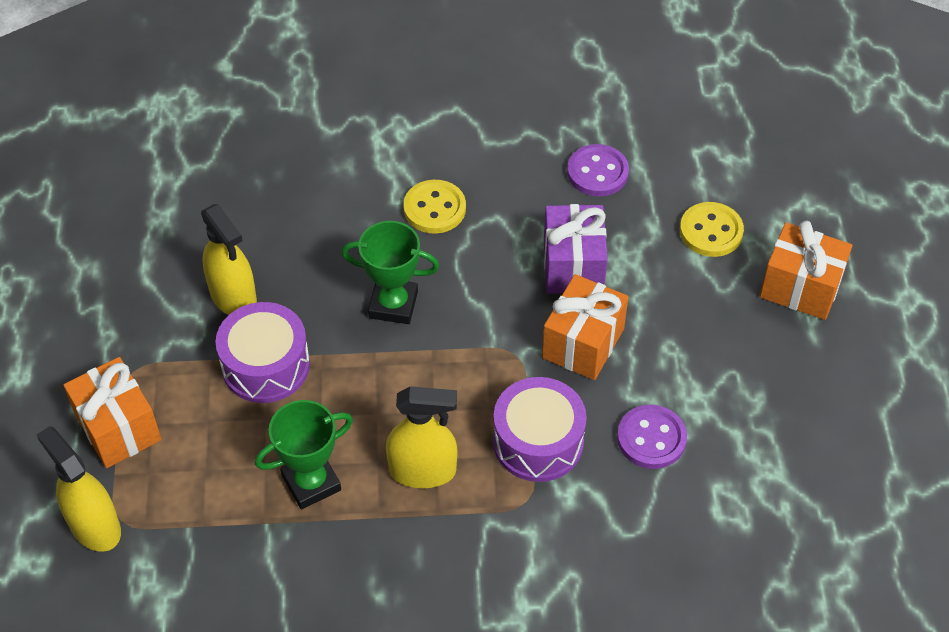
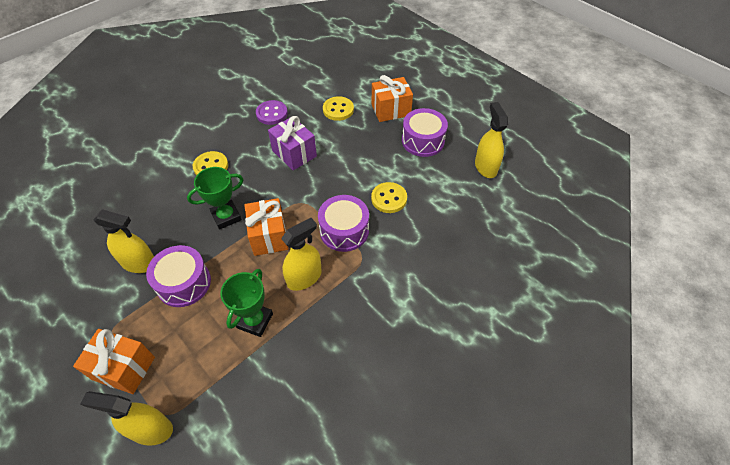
camera: 40 degrees left, 0 degrees up
(583, 343) = (326, 180): orange gift -> orange gift (269, 236)
(651, 438) = (389, 198): purple button -> yellow button
(802, 379) = (423, 141): none -> purple drum
(865, 495) = (485, 167): none -> yellow spray bottle

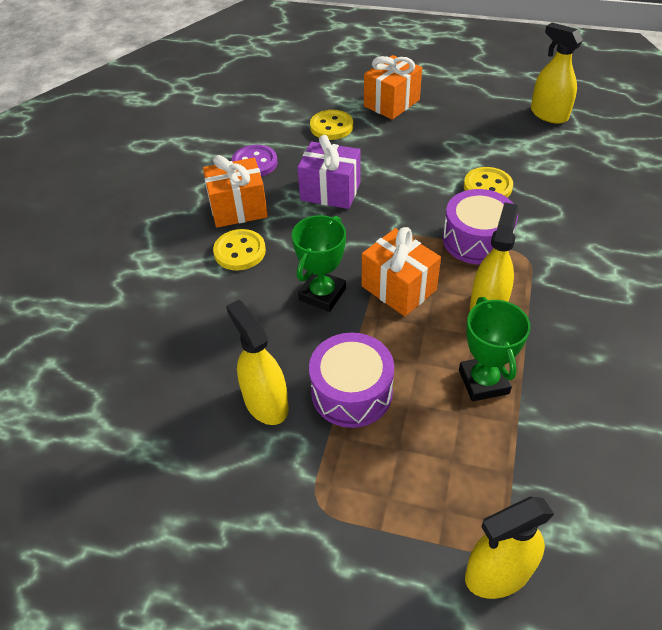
camera: 30 degrees left, 5 degrees down
(123, 368) = (384, 530): orange gift -> orange gift (238, 209)
(139, 263) = (265, 403): yellow spray bottle -> yellow spray bottle turned 105 degrees counterclockwise
(423, 141) = (459, 118): purple drum -> none

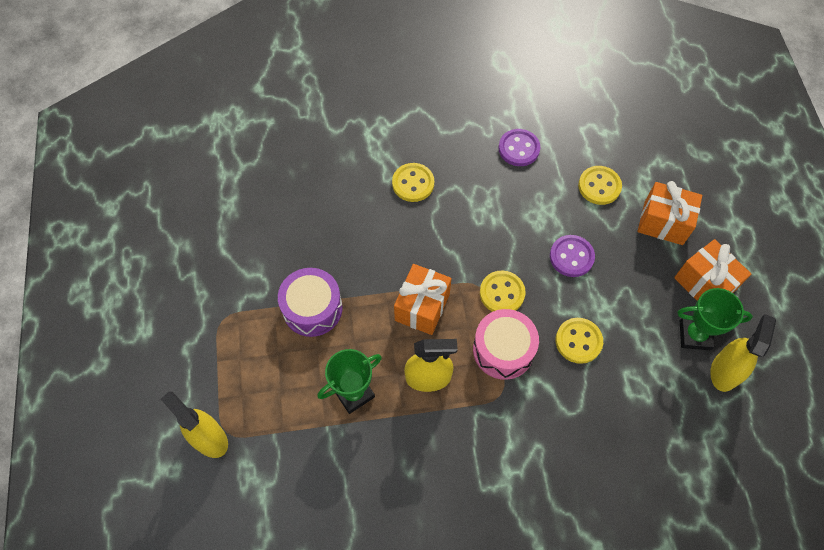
camera: 65 degrees right, 15 degrees up
(238, 209) = (458, 161): orange gift -> orange gift (704, 284)
(265, 403) = (284, 259): yellow spray bottle -> none
(322, 294) = (393, 256): green trophy -> green trophy (695, 335)
(330, 191) = (511, 218): purple gift -> none
(396, 165) = (571, 257): none -> purple button
(412, 222) = (502, 293): none -> yellow button
(476, 240) = (503, 350): purple drum -> pink drum

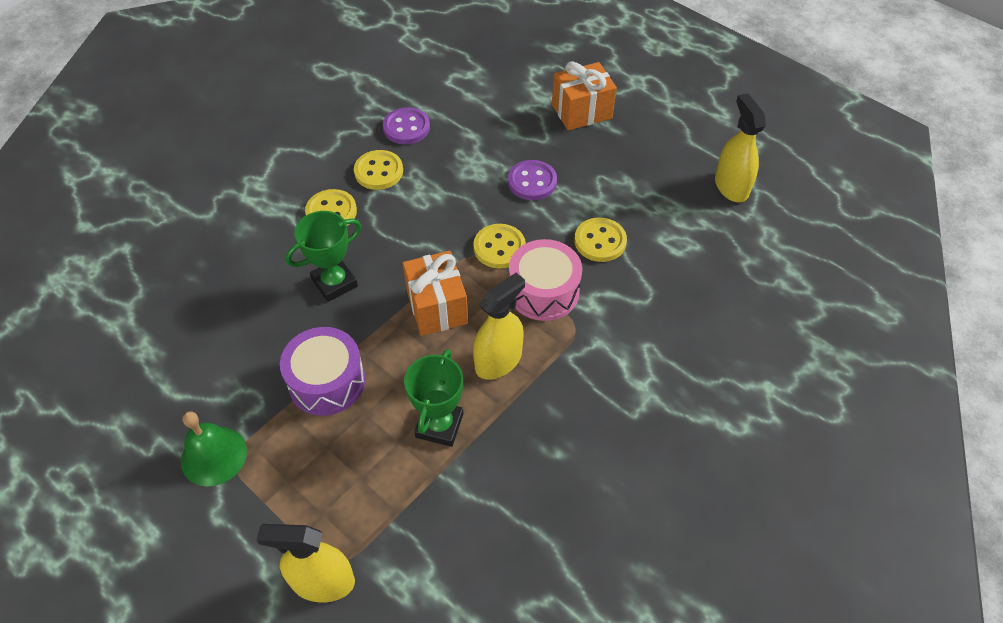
camera: 40 degrees left, 10 degrees down
(213, 308) = (214, 456): none -> green bell
(599, 186) = (504, 116): yellow button -> yellow button (378, 171)
(695, 335) = (684, 176): green trophy -> green trophy (334, 283)
(704, 284) = (655, 135): orange gift -> none

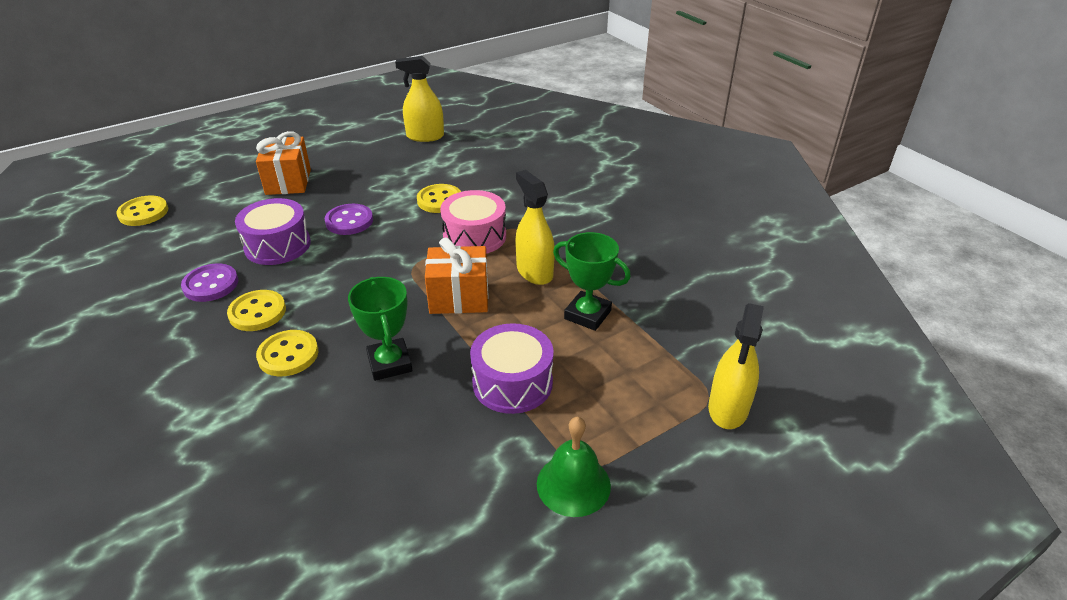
camera: 75 degrees left, 15 degrees down
(475, 146) = (277, 245): none -> purple drum
(499, 248) = (413, 251): yellow button -> yellow button (143, 213)

